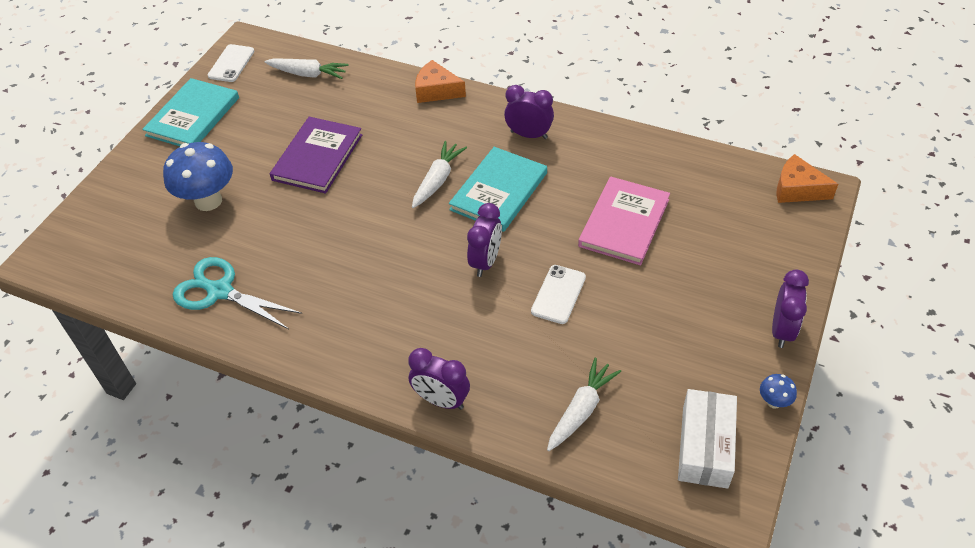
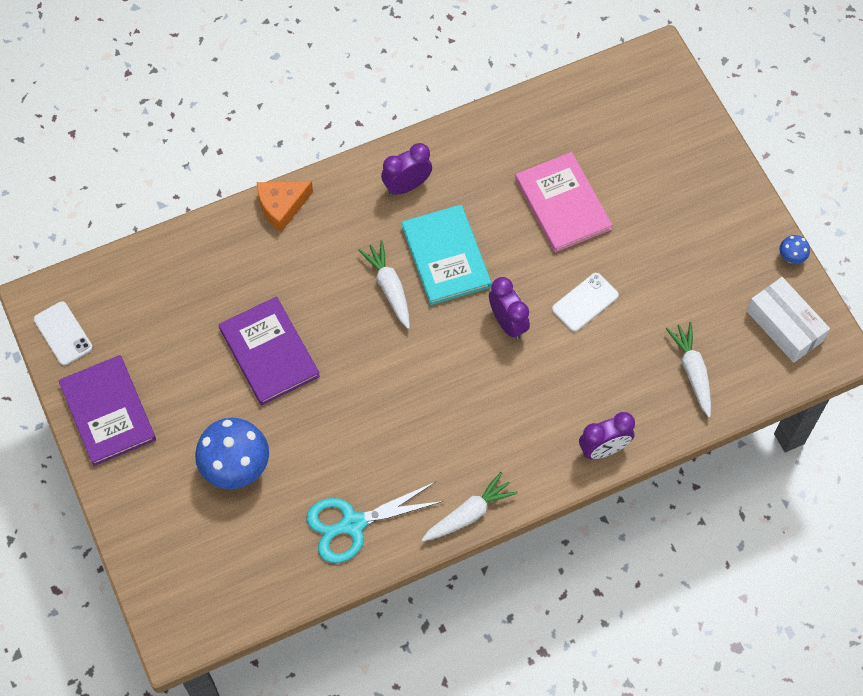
camera: 50 degrees left, 15 degrees up
(193, 116) = (108, 412): turquoise book -> purple book
(308, 74) = (149, 284): white carrot -> white carrot (469, 513)
(558, 294) = (585, 302): white phone -> white phone turned 75 degrees clockwise
(782, 330) = (746, 200): purple clock -> none
(797, 189) = (644, 71): orange cheese -> none

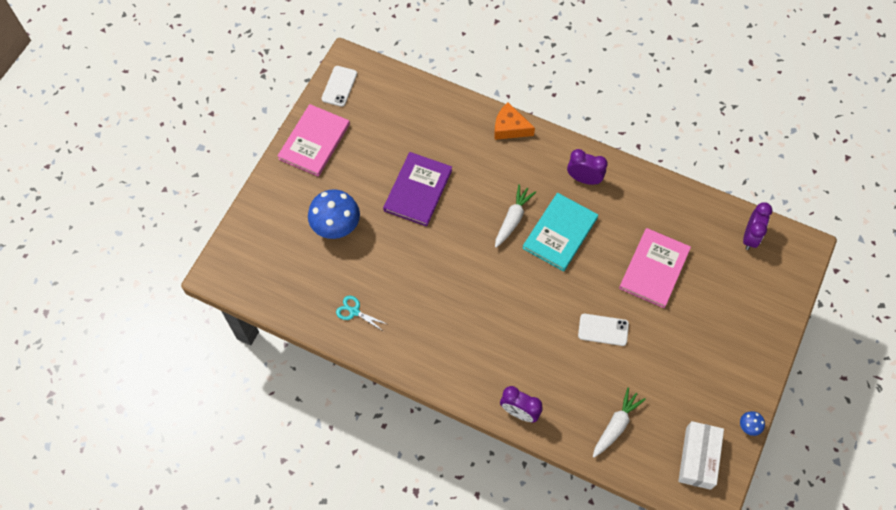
camera: 50 degrees right, 0 degrees up
(108, 412) = (314, 142): purple book -> pink book
(351, 524) = (354, 311): turquoise scissors -> turquoise scissors, size x0.55
(469, 513) = (414, 368): white carrot -> none
(508, 323) = (550, 298): purple clock -> purple clock (750, 237)

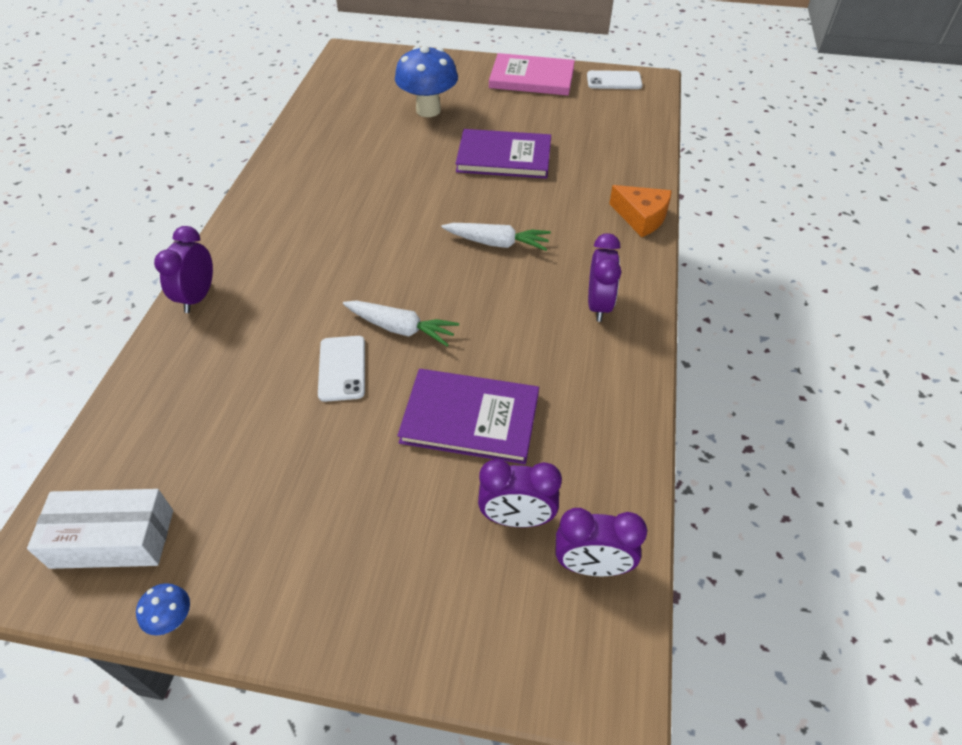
camera: 75 degrees right, 15 degrees down
(354, 311) = (324, 139): turquoise scissors -> none
(510, 128) = (641, 217): orange cheese -> orange cheese turned 120 degrees clockwise
(560, 233) = (493, 294): turquoise book -> none
(616, 425) = (177, 410): white carrot -> white carrot (401, 329)
(654, 269) = (470, 418): pink book -> purple book
(720, 262) = (516, 518): none -> purple clock

